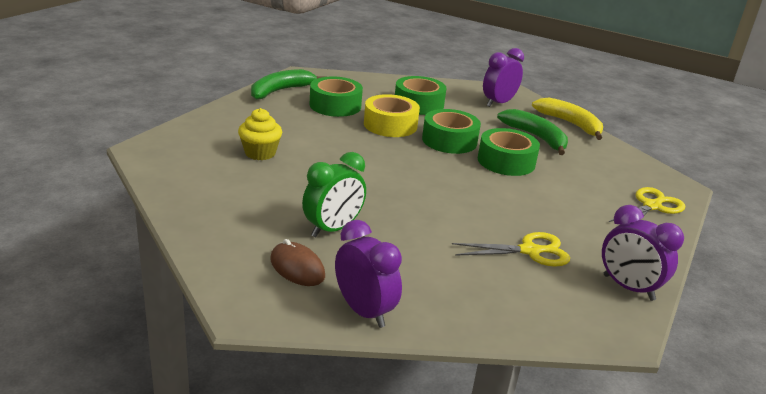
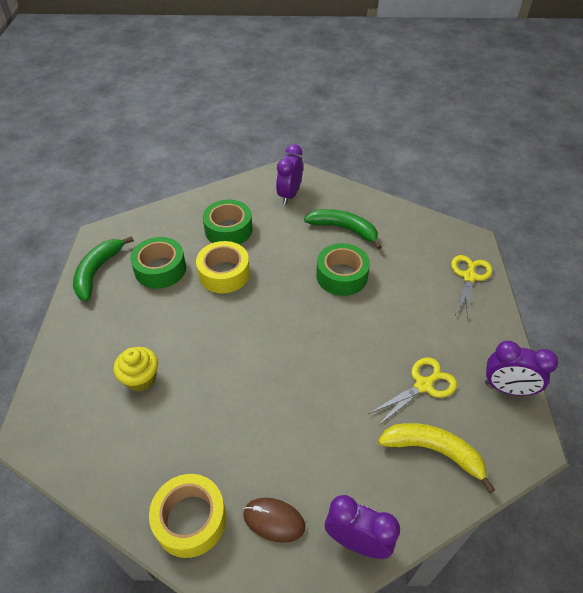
camera: 25 degrees left, 20 degrees up
(225, 238) = (190, 519): none -> yellow tape
(333, 229) = (269, 450): green clock -> none
(449, 140) = (283, 270): green tape -> none
(570, 124) = (358, 197): yellow banana -> yellow banana (434, 451)

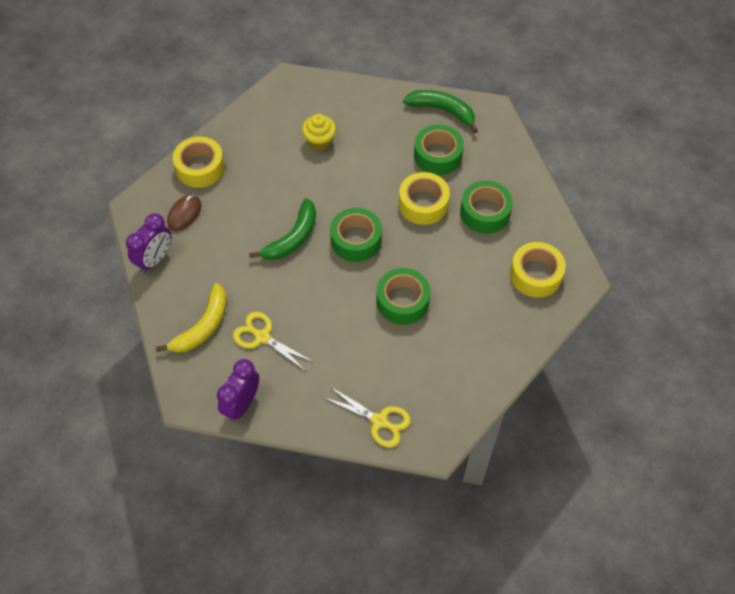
camera: 100 degrees right, 10 degrees up
(279, 321) = (356, 240): none -> green tape
(289, 195) = (535, 275): purple clock -> yellow tape
(344, 229) = (470, 318): green banana -> green banana (292, 238)
(423, 385) = (262, 337): yellow scissors -> yellow scissors turned 150 degrees clockwise

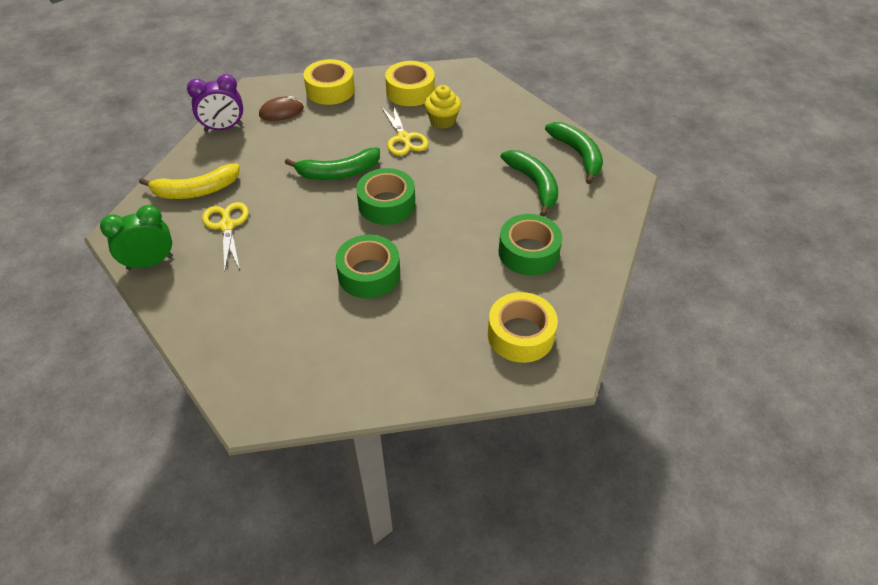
camera: 40 degrees right, 10 degrees down
(242, 404) = (150, 262): purple clock -> green clock
(379, 421) = (231, 355): yellow scissors -> yellow scissors (403, 138)
(423, 204) = (477, 212): yellow tape -> yellow tape (410, 91)
(437, 156) = (534, 184): green tape -> green banana

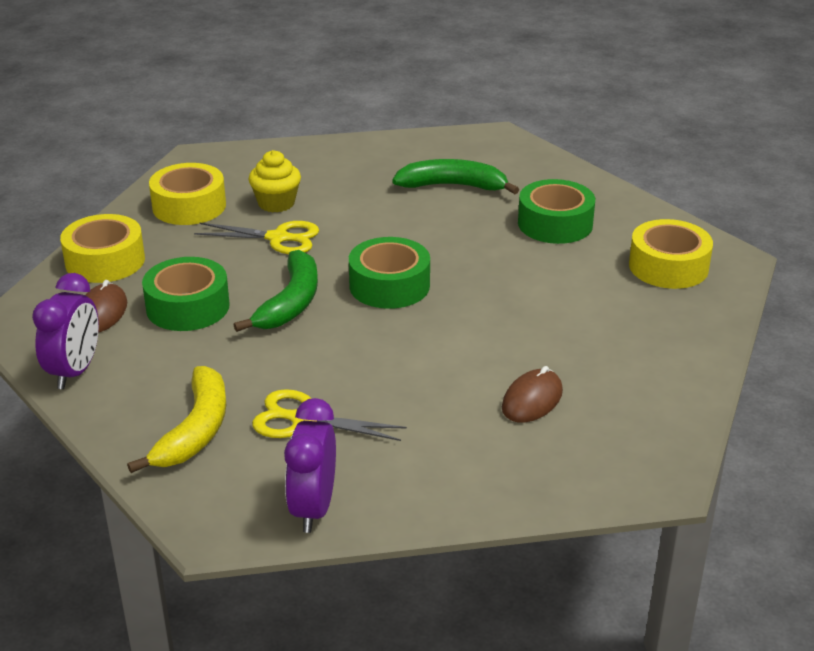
camera: 60 degrees left, 15 degrees down
(150, 262) = (313, 508): green clock -> purple clock
(302, 317) = (532, 400): none -> brown mouse
(369, 274) = (500, 332): green tape -> green tape (188, 307)
(578, 155) = (432, 147): green banana -> none

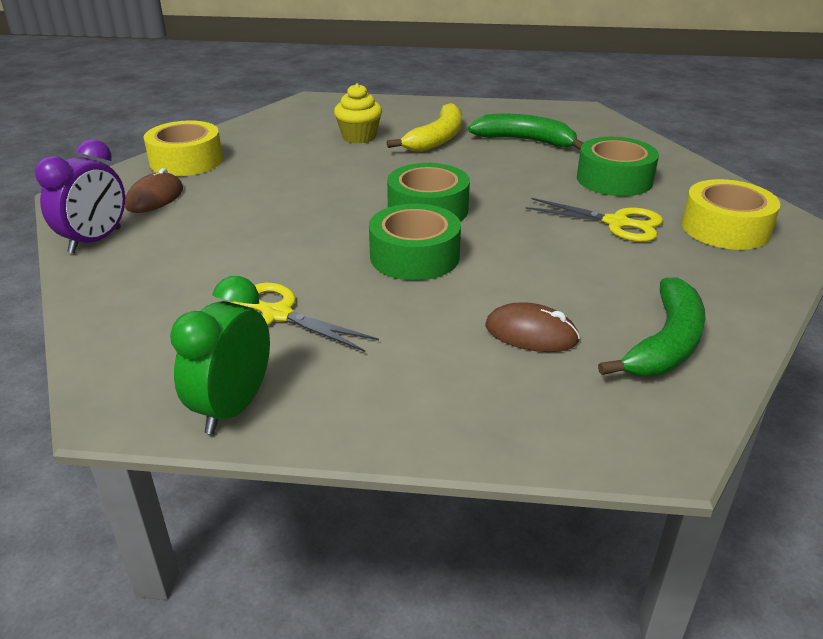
camera: 15 degrees right, 0 degrees up
(188, 307) = (231, 203): green tape -> green tape (414, 256)
(189, 206) = (283, 131): yellow tape -> none
(195, 430) = (165, 308): yellow banana -> yellow banana (437, 139)
(278, 238) = (345, 161): yellow scissors -> yellow scissors (616, 223)
(290, 303) = (326, 211): green banana -> green banana (665, 344)
(313, 508) = (233, 408): purple clock -> green clock
(532, 400) = (531, 333): brown mouse -> brown mouse turned 60 degrees clockwise

